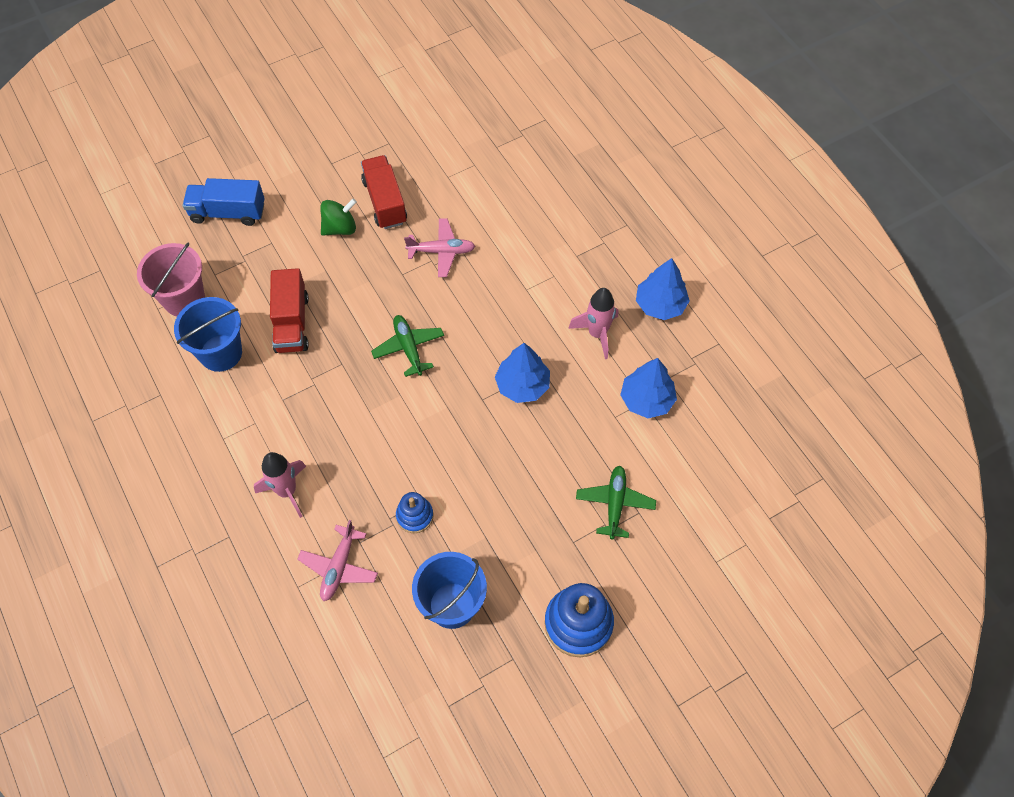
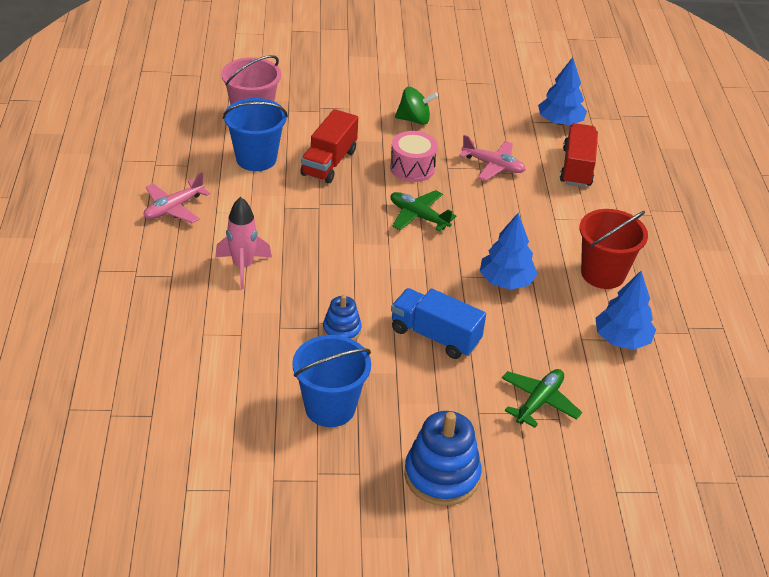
camera: 25 degrees right, 20 degrees down
(228, 212) = (328, 78): blue truck -> blue truck (435, 336)
(339, 567) = (248, 336): pink plane -> pink plane (173, 208)
(371, 291) = (412, 168): none -> pink drum
(385, 202) = (465, 117): red truck -> red truck (577, 167)
(408, 348) = (418, 216): green plane -> green plane turned 60 degrees counterclockwise
(597, 334) = (603, 274): pink rocket -> red bucket
(660, 304) = (680, 277): blue tree -> blue tree (560, 122)

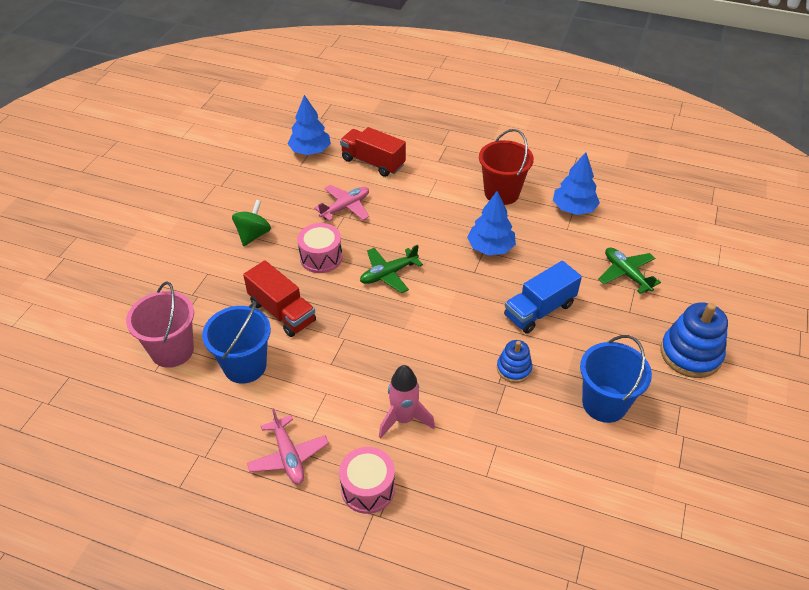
camera: 65 degrees left, 5 degrees up
(160, 262) = (368, 488): none -> pink drum

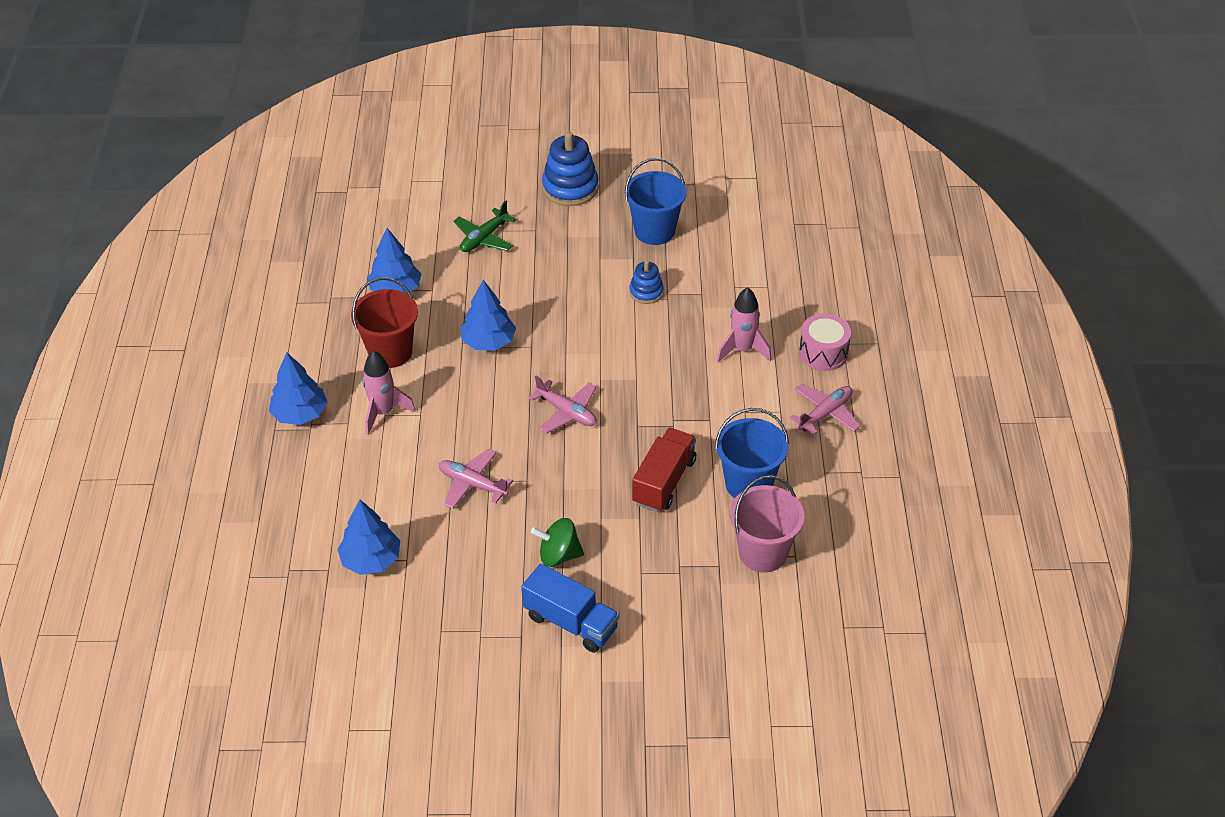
camera: 110 degrees left, 0 degrees up
(321, 257) = (568, 477): pink drum -> none
(373, 162) = (373, 485): red truck -> none
(388, 274) = (566, 412): green plane -> pink plane
(439, 178) = (383, 412): none -> pink rocket
(458, 142) = (300, 414): none -> blue tree
(539, 310) = (563, 289): blue truck -> blue truck (571, 622)

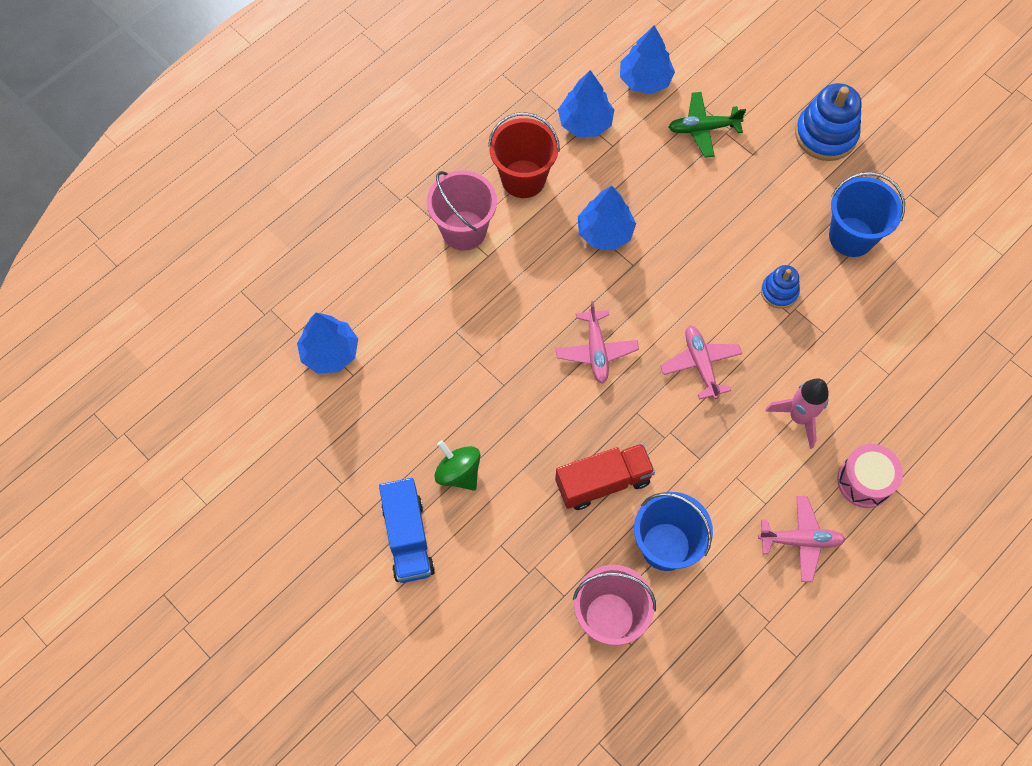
camera: 45 degrees right, 20 degrees up
(300, 414) = (406, 180): blue tree -> blue tree (645, 80)
(383, 412) = (464, 230): pink rocket -> pink bucket
(472, 484) = (462, 352): pink plane -> pink plane (700, 364)

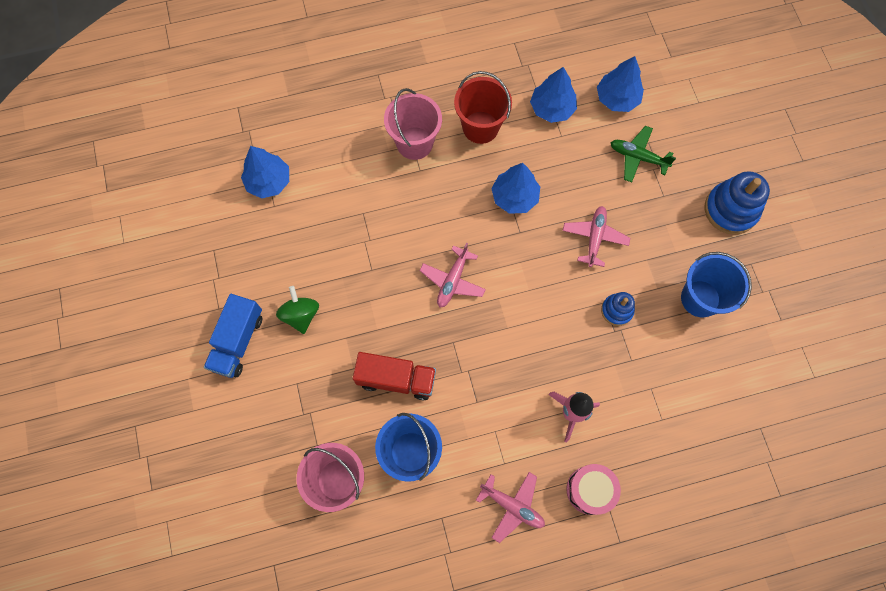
camera: 30 degrees right, 5 degrees up
(700, 364) = (522, 332): pink plane -> pink plane (594, 238)

